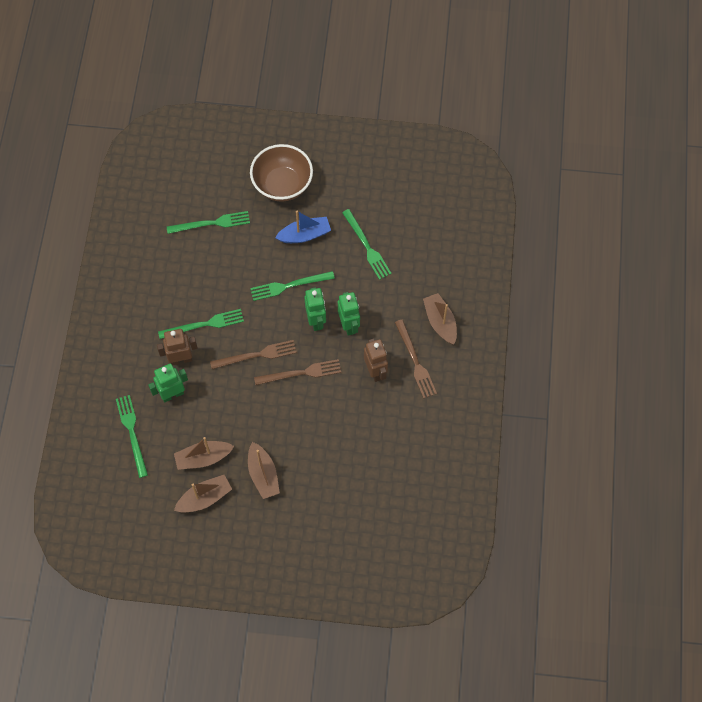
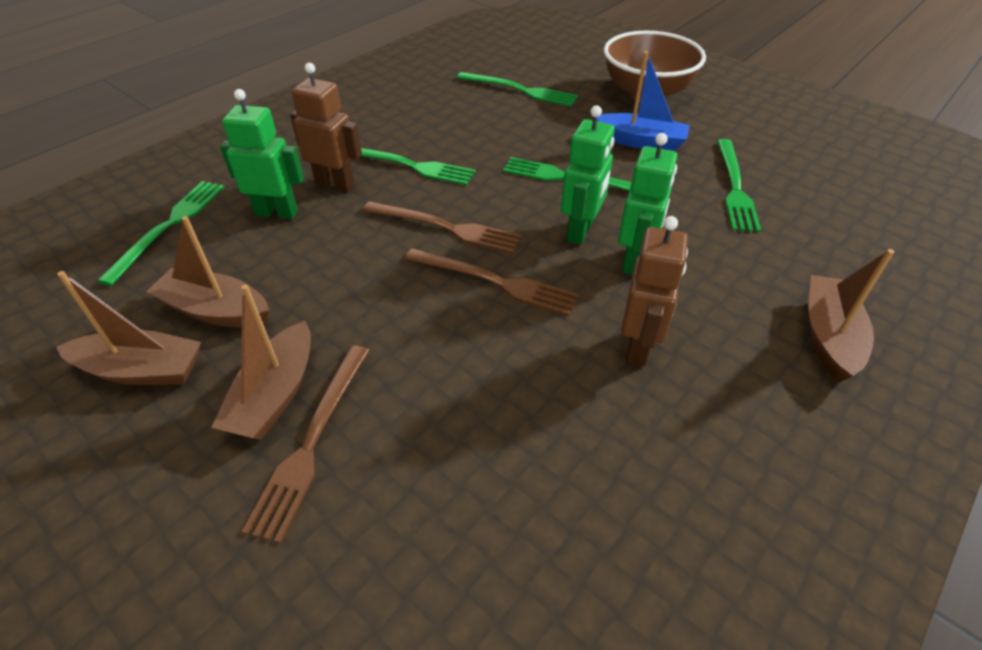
camera: 35 degrees right, 20 degrees down
(415, 361) = (737, 373): brown fork -> brown fork (312, 441)

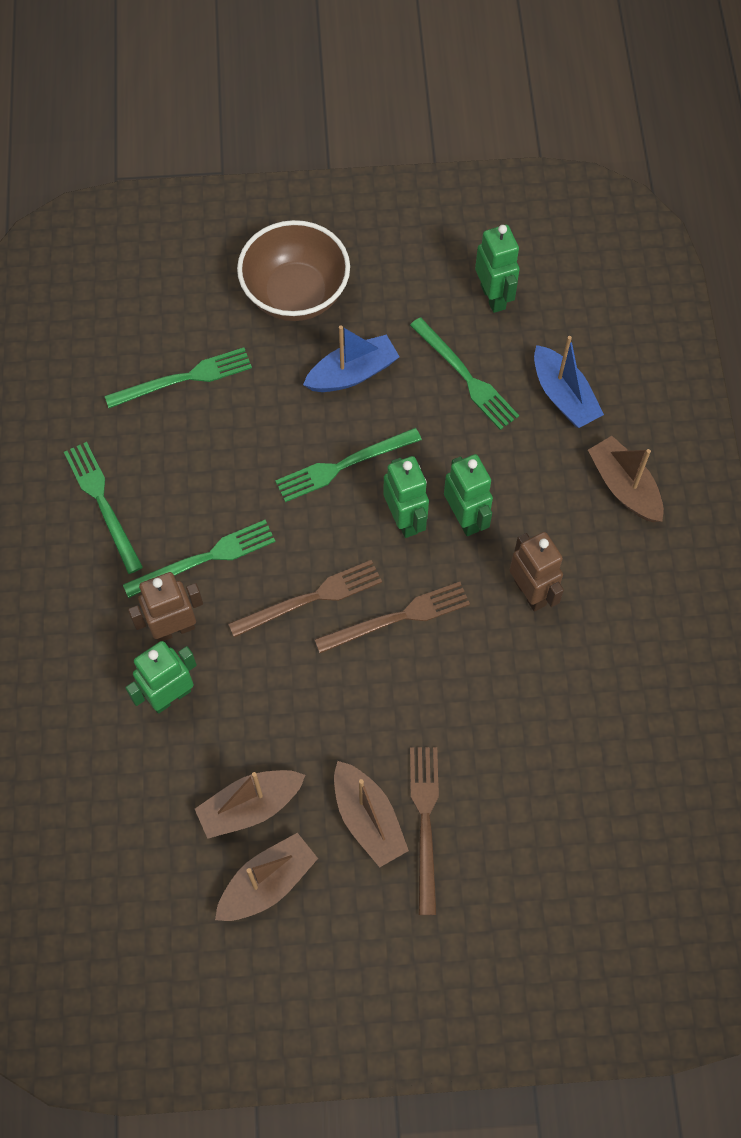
camera: 45 degrees left, 20 degrees up
(169, 226) = (108, 781): green fork -> green fork (102, 503)
(312, 441) = (425, 822): brown fork -> brown fork turned 150 degrees counterclockwise
(810, 162) = (493, 297): none -> green robot
(821, 243) = (563, 396): none -> blue boat

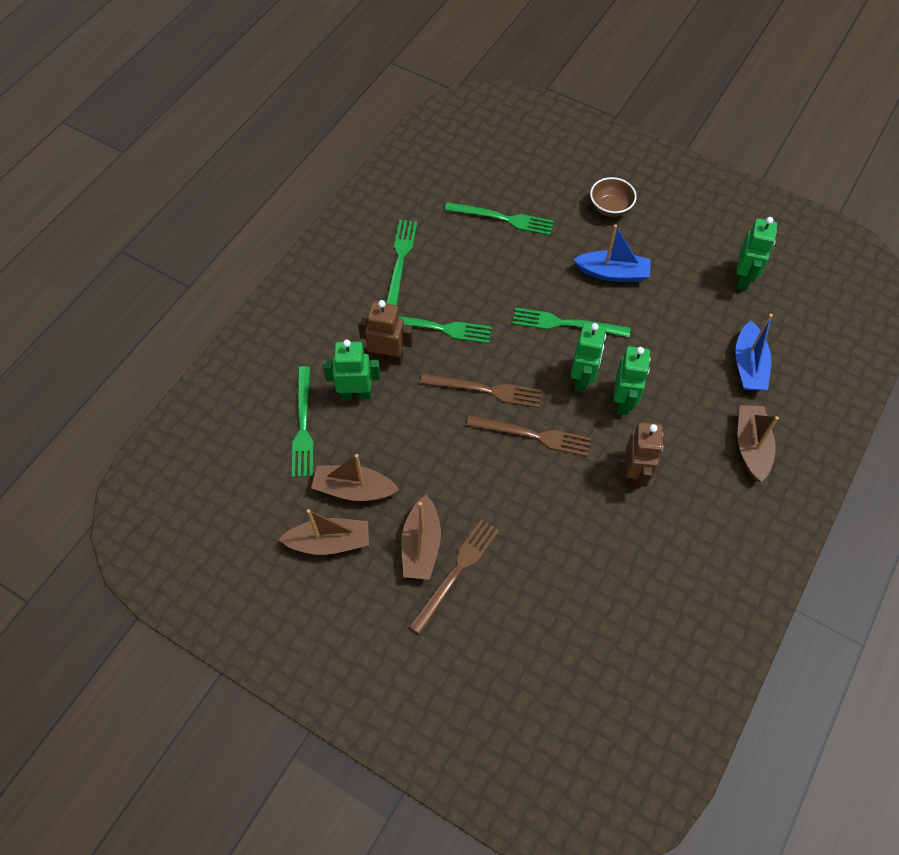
camera: 35 degrees right, 5 degrees down
(296, 294) = (610, 208): brown bowl -> brown bowl, size x0.55
(465, 376) = (688, 316): green fork -> green fork (303, 425)

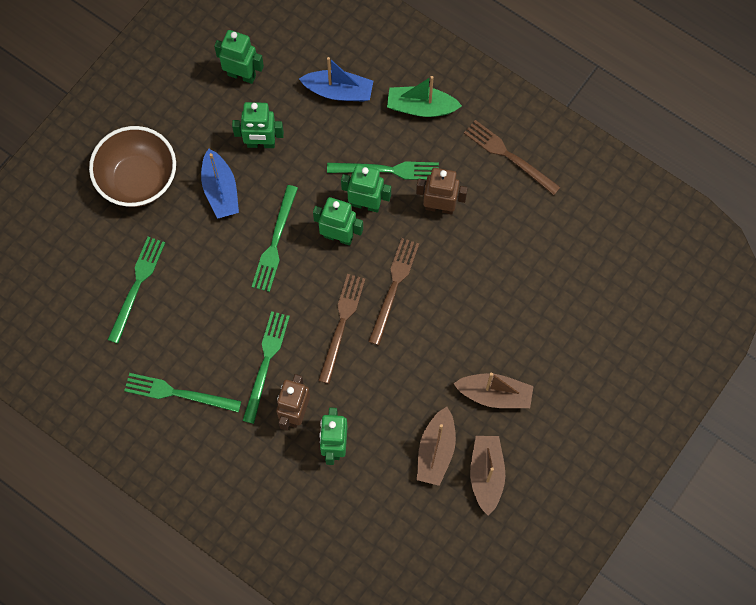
camera: 85 degrees left, 10 degrees up
(303, 425) = (364, 496): green fork -> green fork (387, 170)
(456, 572) = (521, 367): brown fork -> brown fork (509, 156)
(610, 208) = (138, 180): brown bowl -> brown bowl, size x1.81
(612, 273) = (220, 190): blue boat -> blue boat turned 150 degrees clockwise
(671, 302) = (261, 143): none -> green robot
(751, 447) = (421, 107): brown boat -> green boat

